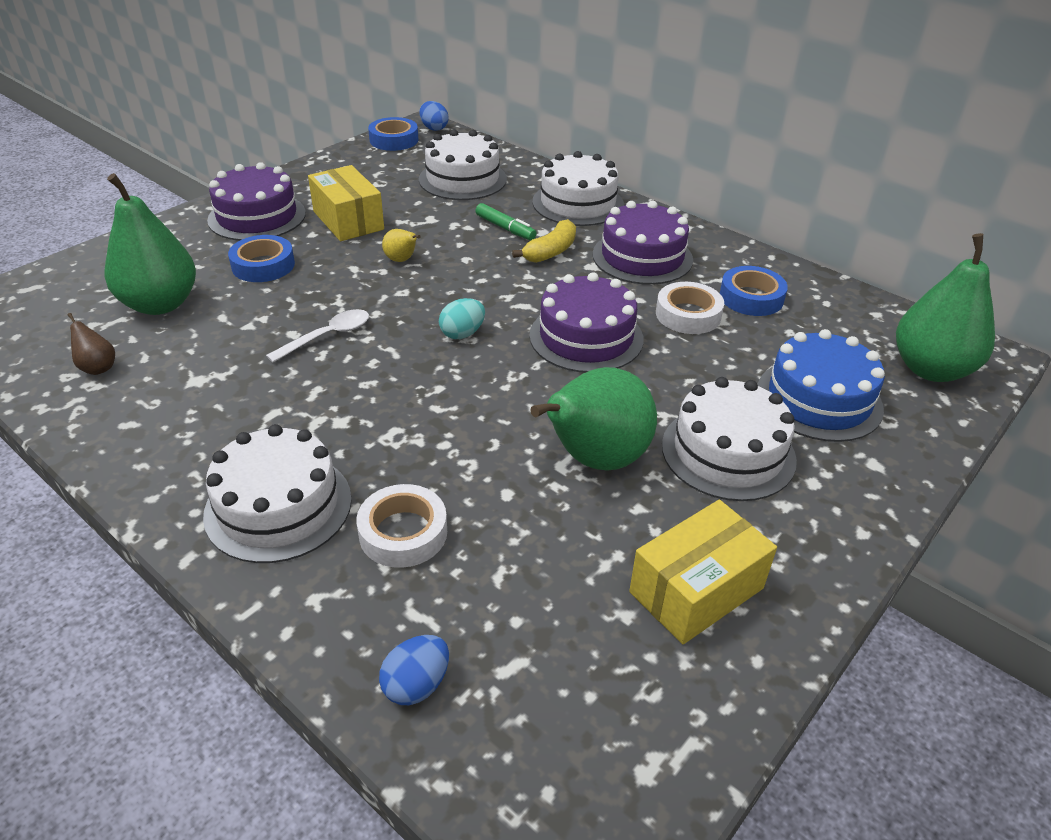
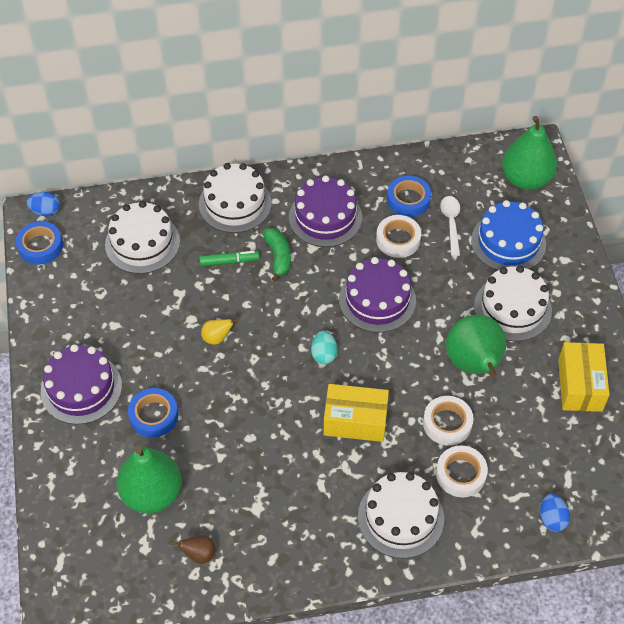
camera: 50 degrees left, 15 degrees up
(327, 336) = (268, 422): white spoon -> white spoon (451, 223)
(348, 220) = (138, 339): yellow box -> yellow box (355, 421)
(473, 479) = (447, 423): none -> white tape
(551, 251) = (278, 257): yellow banana -> green banana

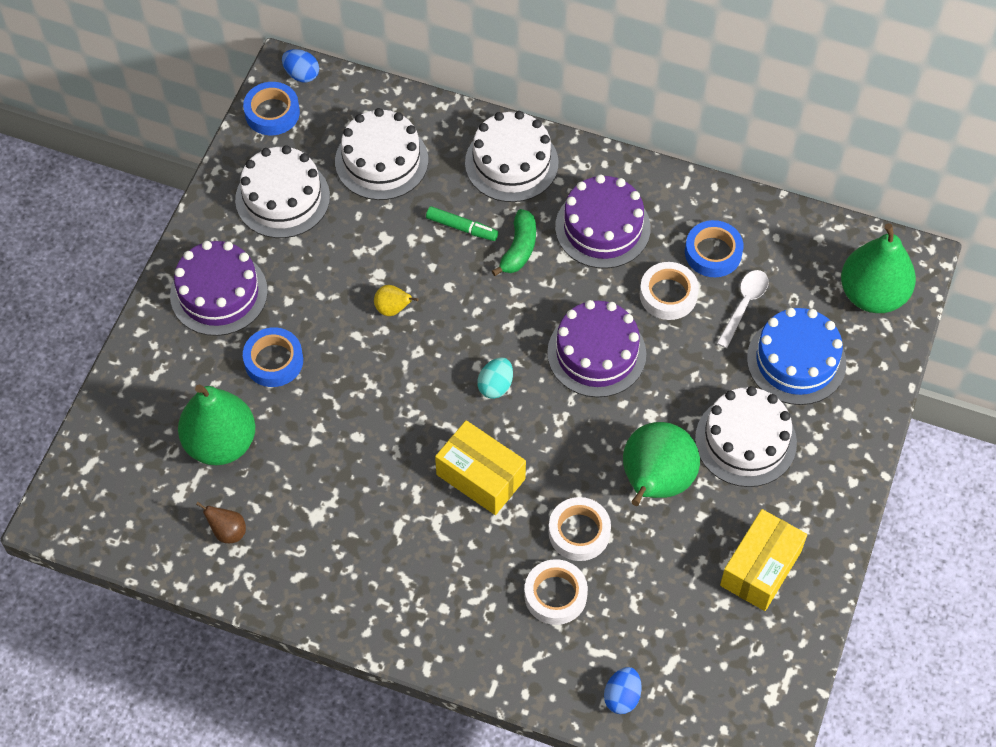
camera: 30 degrees right, 5 degrees up
(400, 517) = (459, 606): white cake -> white cake (282, 198)

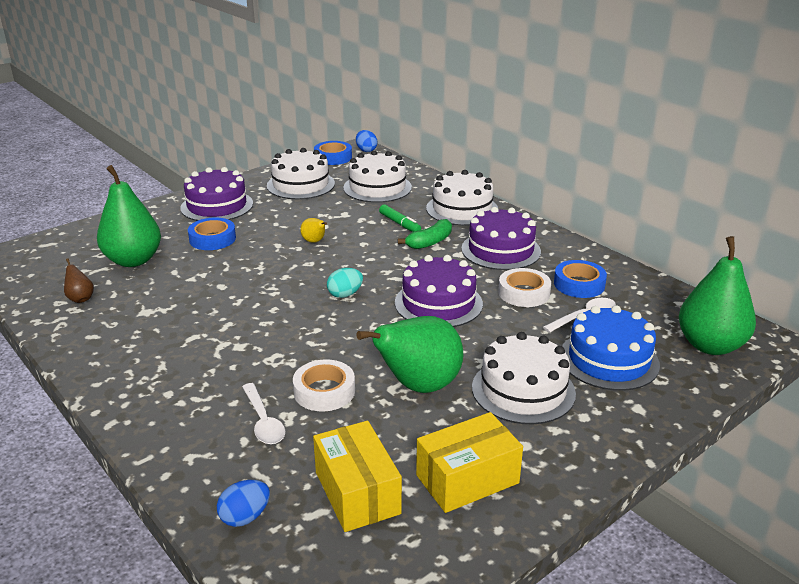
camera: 30 degrees right, 30 degrees down
(480, 477) = (282, 334): yellow box -> yellow box (357, 492)
(555, 595) = (263, 421): white tape -> white spoon

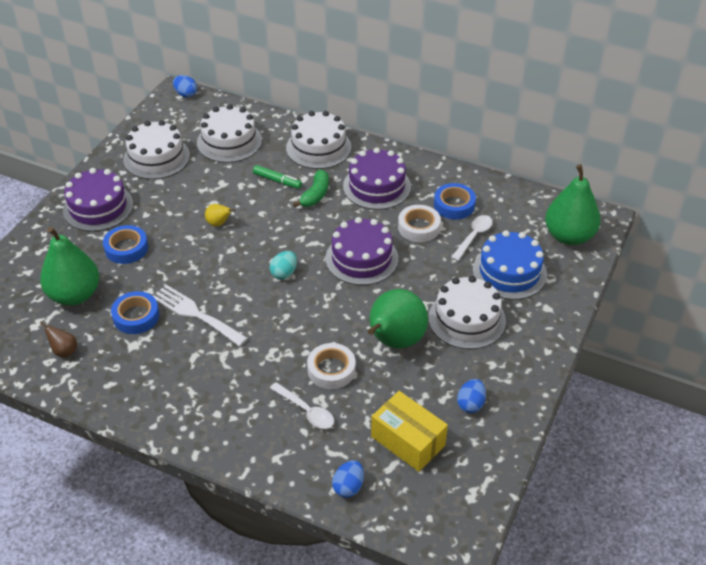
camera: 25 degrees left, 15 degrees up
(227, 303) = (195, 314): none -> white fork
(333, 157) = (161, 112): blue tape -> blue tape (136, 316)
(467, 479) = (470, 404): yellow box -> blue egg

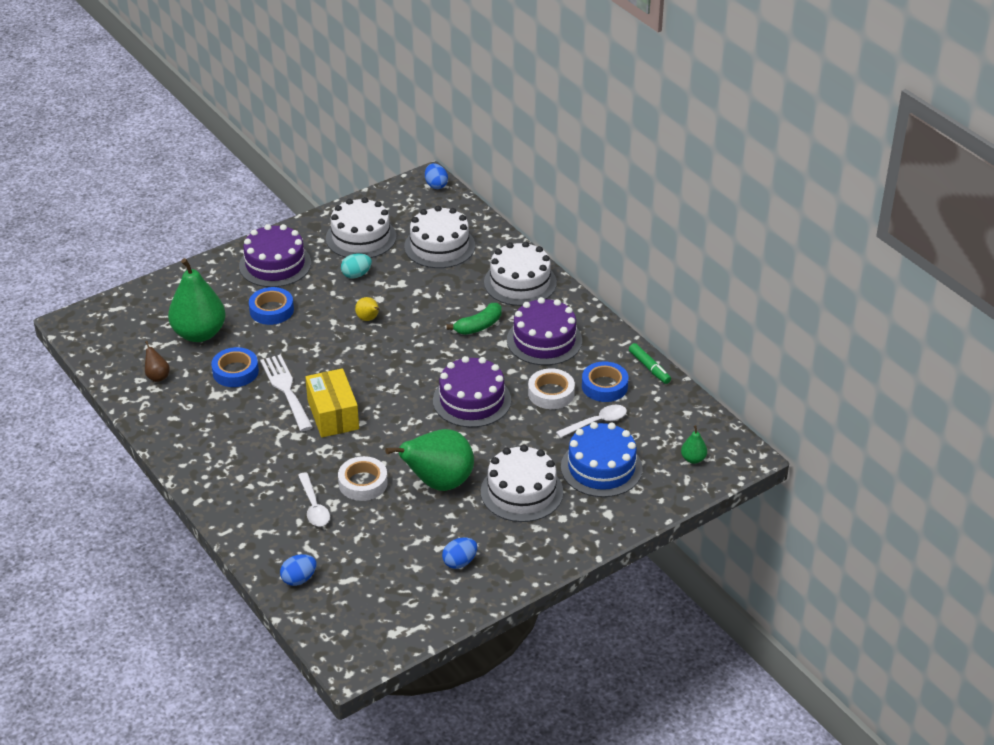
camera: 30 degrees right, 5 degrees down
(277, 181) = (454, 300): green marker -> green marker (649, 368)
(284, 273) = (390, 385): turquoise egg -> turquoise egg (356, 275)
(408, 441) = (378, 567): yellow box -> yellow box (333, 414)
(569, 236) = (693, 459): green pear -> green pear, size x0.43

